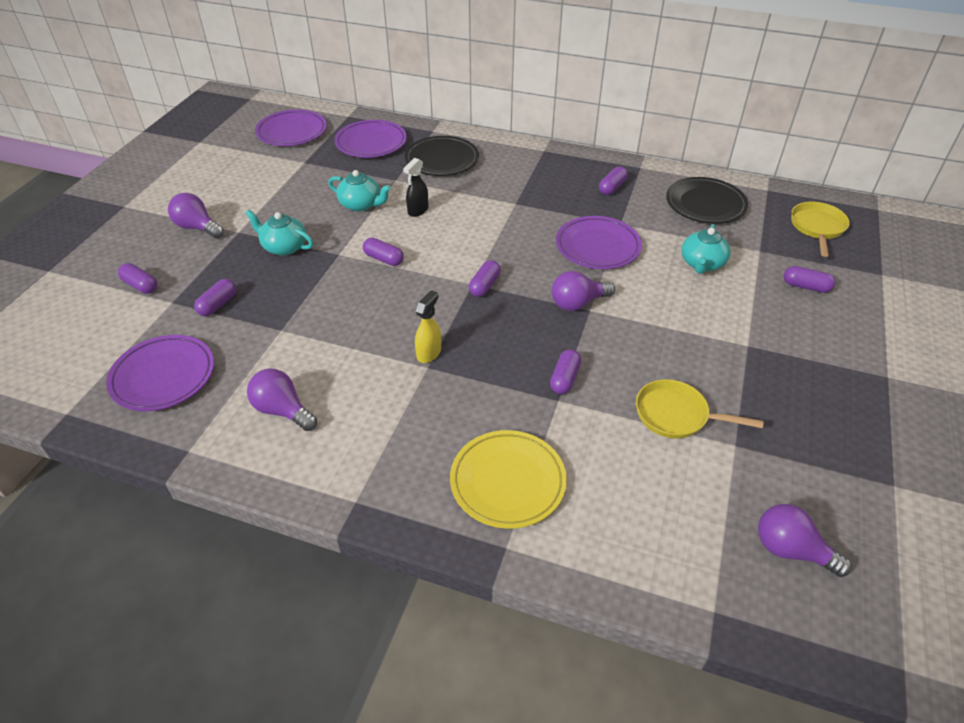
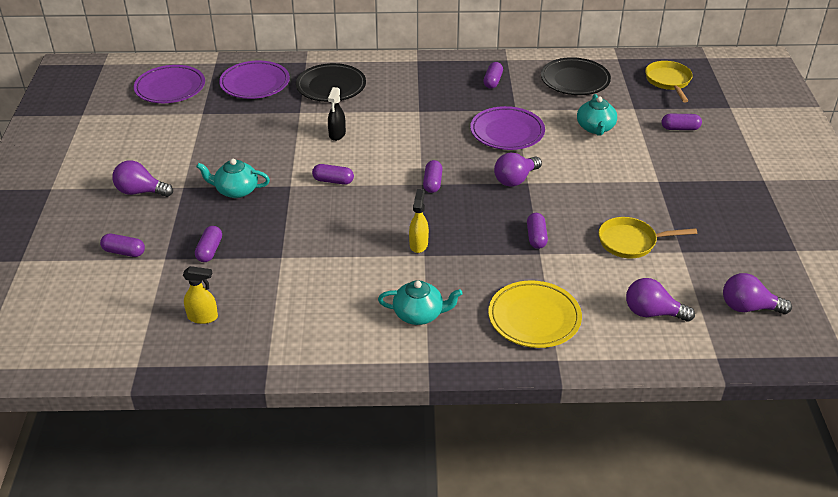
camera: 20 degrees left, 5 degrees down
(163, 376) = (203, 317): purple plate -> yellow spray bottle
(282, 410) = (326, 315): purple light bulb -> purple light bulb (652, 313)
(361, 204) = (282, 140): turquoise teapot -> turquoise teapot (419, 314)

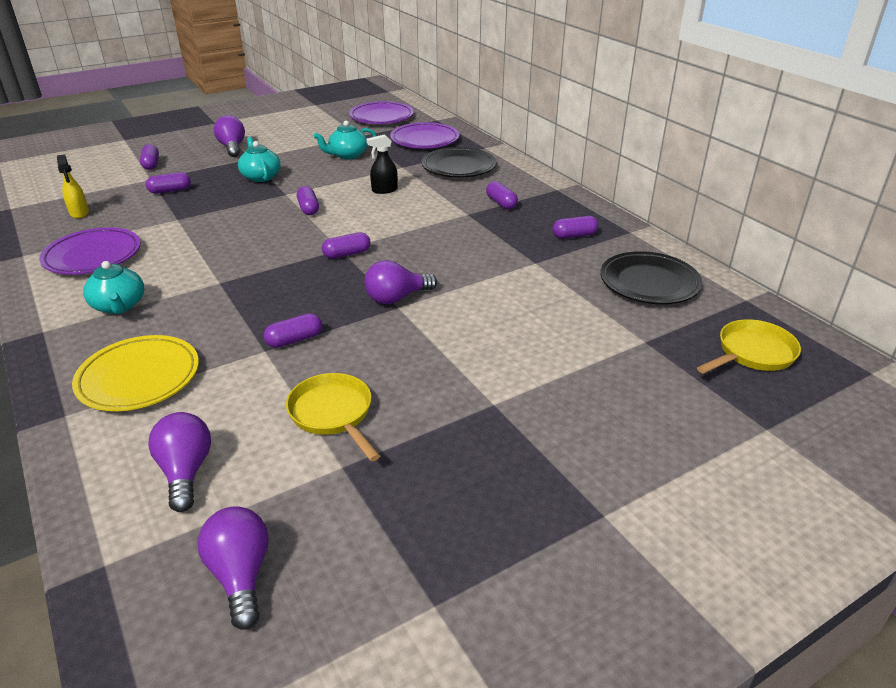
camera: 60 degrees right, 5 degrees down
(418, 244) = (235, 275): yellow spray bottle -> none
(507, 132) = (484, 269): purple plate -> purple plate (93, 256)
(515, 179) = (396, 298): purple light bulb -> purple light bulb turned 45 degrees counterclockwise
(595, 128) = (562, 323): turquoise teapot -> turquoise teapot (347, 155)
(680, 128) = (645, 392): purple capsule -> purple capsule (501, 203)

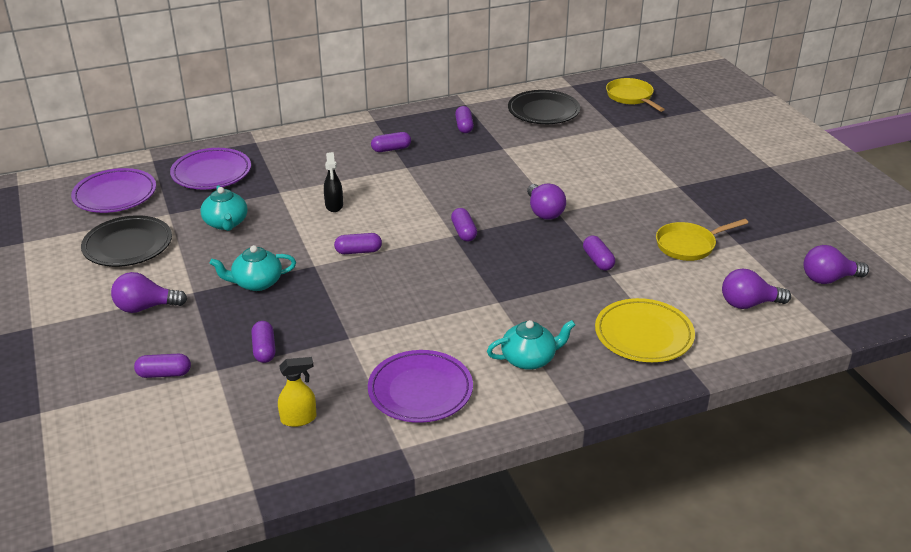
camera: 80 degrees left, 0 degrees up
(458, 167) = (298, 161): black plate -> black plate (128, 246)

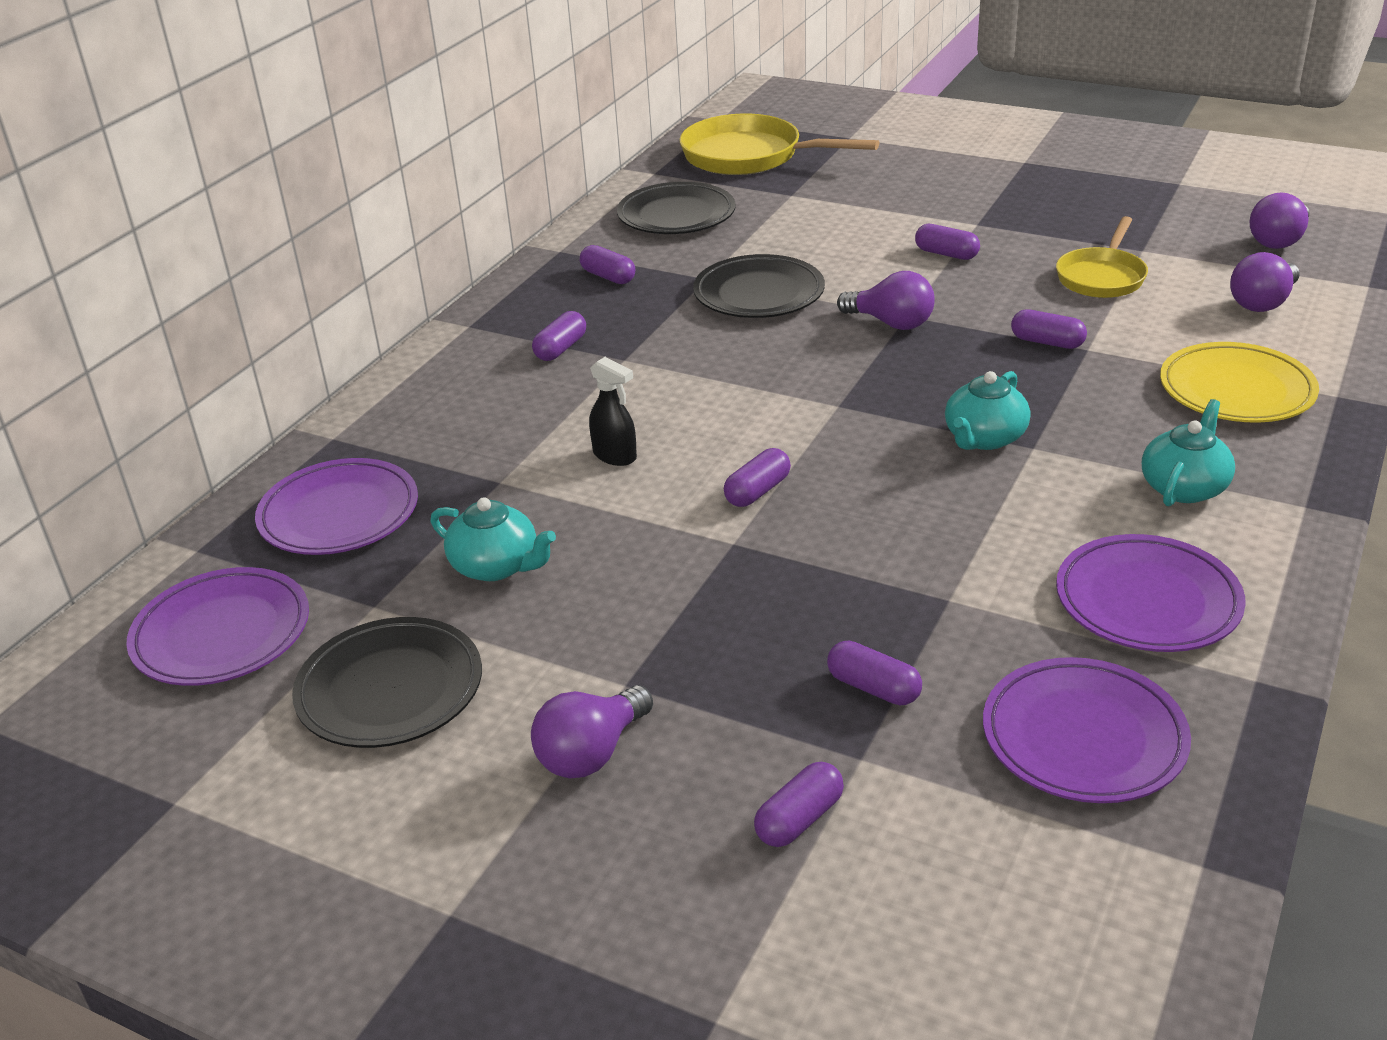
camera: 40 degrees left, 0 degrees up
(256, 283) = (696, 613): turquoise teapot -> turquoise teapot (984, 438)
(299, 419) = (1083, 737): yellow spray bottle -> purple plate
(463, 232) = (843, 395): purple capsule -> purple capsule (946, 254)
(511, 167) = (759, 294): none -> black plate
(631, 97) = (750, 156): yellow pan -> yellow pan, size x1.61

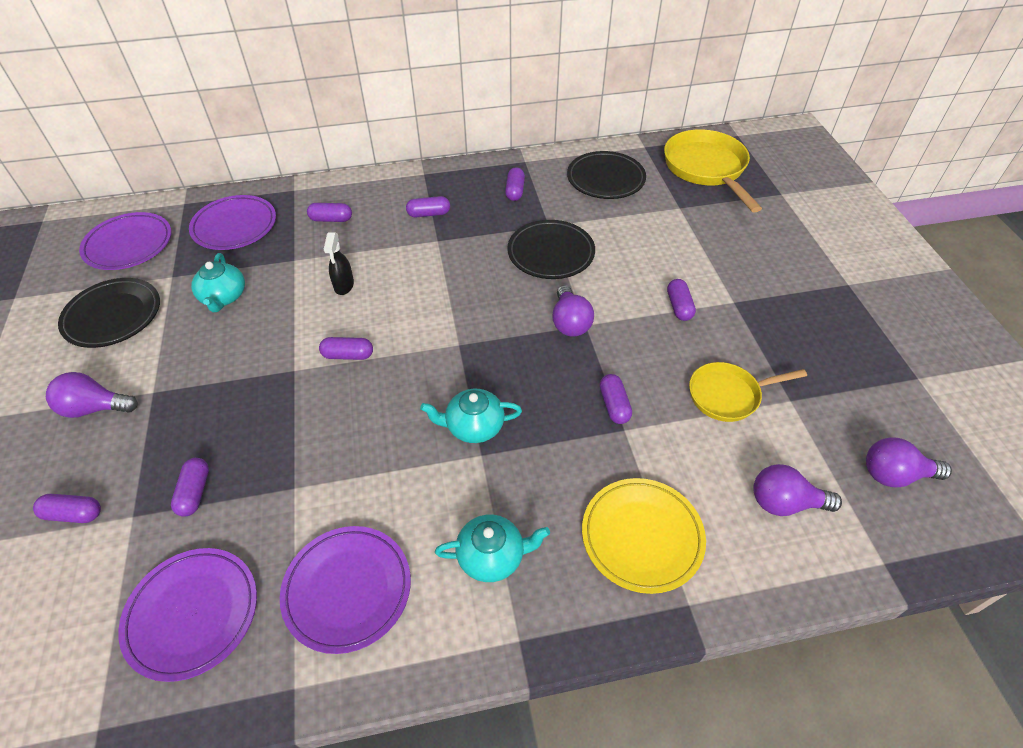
camera: 50 degrees right, 15 degrees up
(455, 426) = (331, 219): none -> purple capsule

